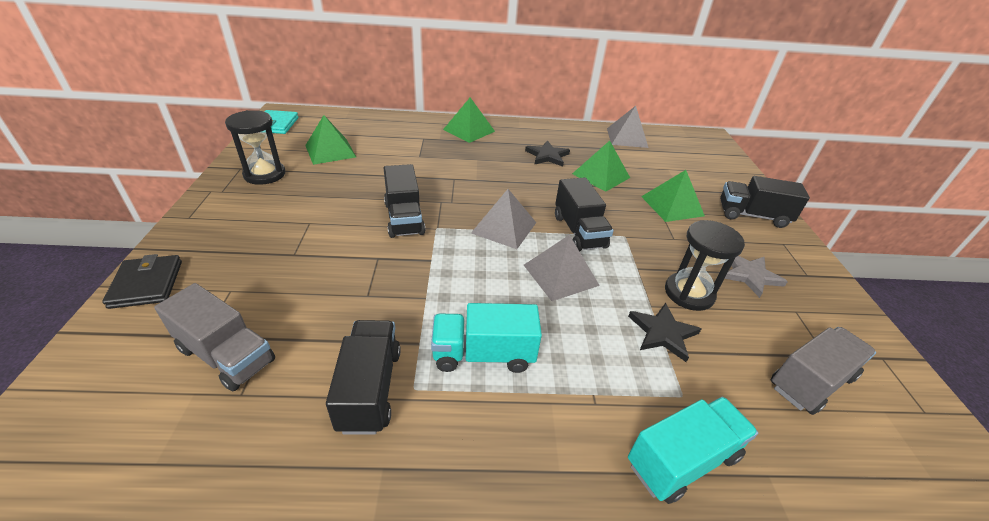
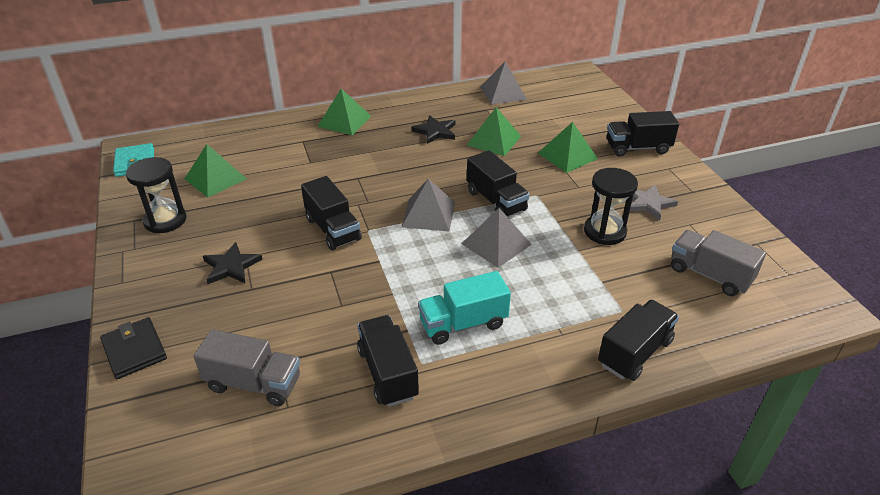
camera: 15 degrees left, 0 degrees up
(663, 333) = (594, 269): black star -> black star (231, 266)
(682, 460) = (635, 352): turquoise truck -> black truck
(810, 382) = (709, 275): grey truck -> grey truck turned 90 degrees counterclockwise

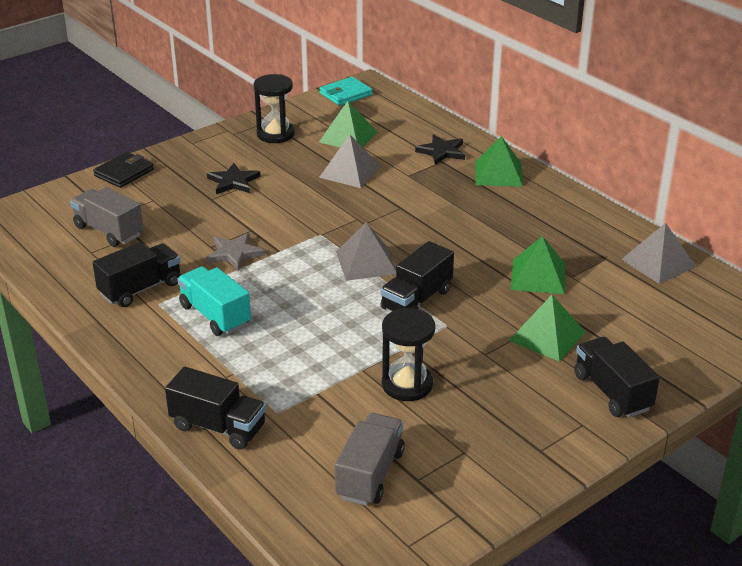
camera: 70 degrees right, 5 degrees down
(254, 383) = (109, 231): grey truck -> grey truck turned 135 degrees clockwise
(333, 229) = (310, 215): black truck -> none
(435, 131) = (524, 233): black star -> black star (442, 152)
(496, 244) = (342, 313): grey pyramid -> grey pyramid (350, 172)
(648, 203) = (486, 413): grey star -> grey star (234, 253)

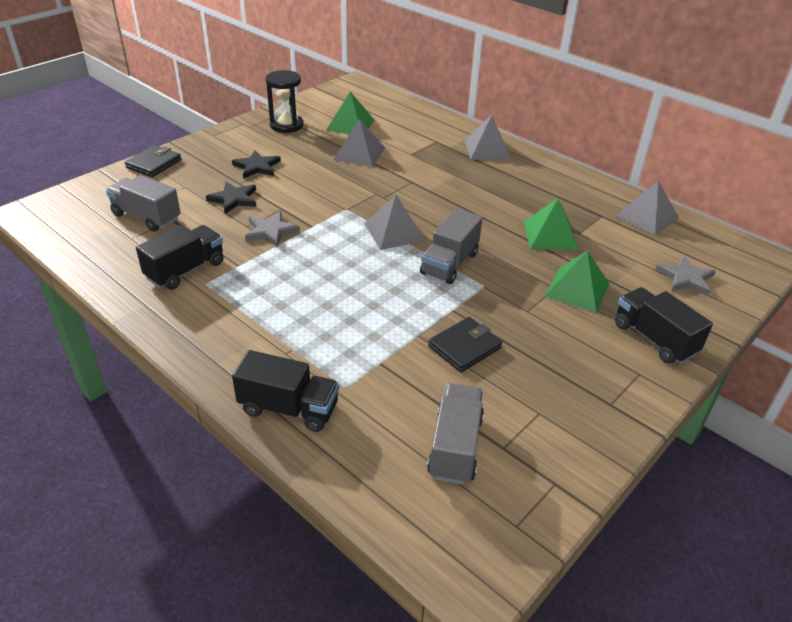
camera: 10 degrees left, 5 degrees up
(215, 315) = (263, 291): turquoise truck -> none
(346, 94) = (340, 91): turquoise wallet -> none
(407, 384) = (464, 347): black hourglass -> black wallet
(416, 300) = (449, 263): black truck -> grey truck
(442, 152) = (433, 133): black star -> black star (234, 199)
(498, 173) = (487, 149): green pyramid -> grey pyramid
(675, 332) = (685, 278): none -> grey star

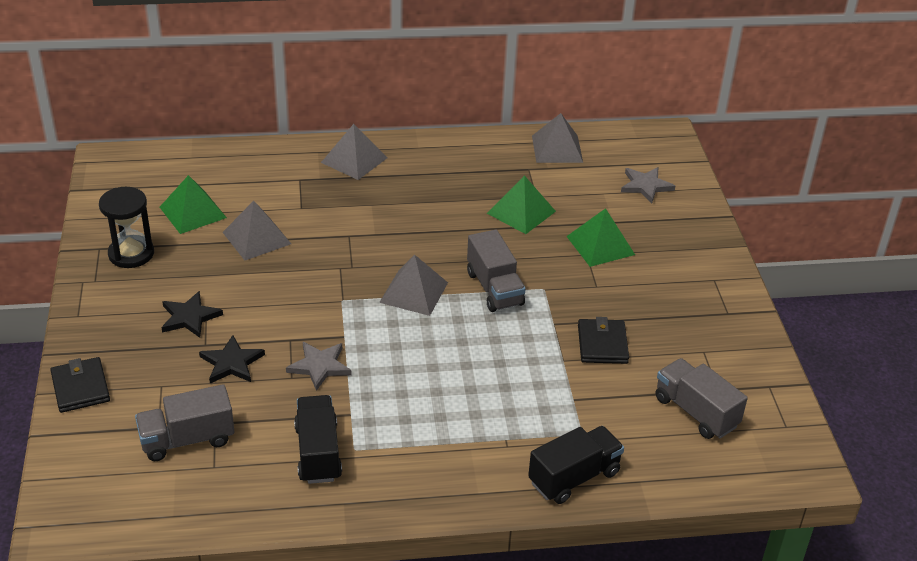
camera: 50 degrees left, 0 degrees up
(654, 339) = (689, 248): black truck -> none

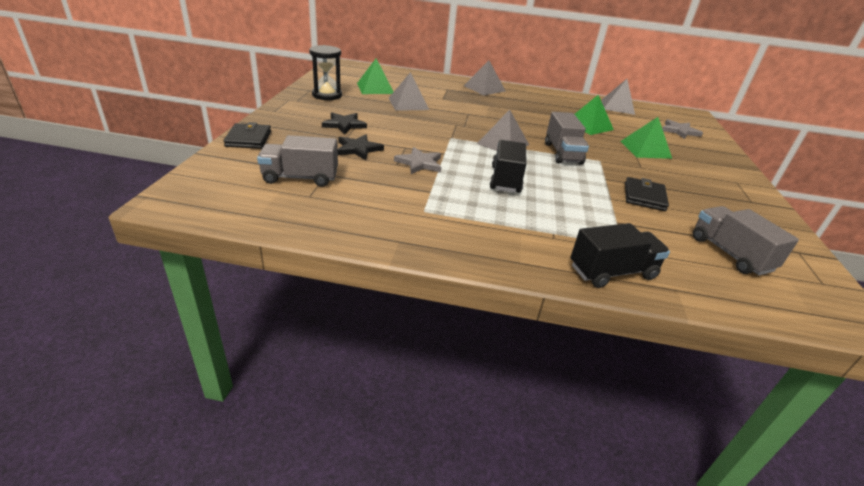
camera: 15 degrees right, 5 degrees down
(318, 453) = (394, 206): black truck -> black truck (505, 179)

